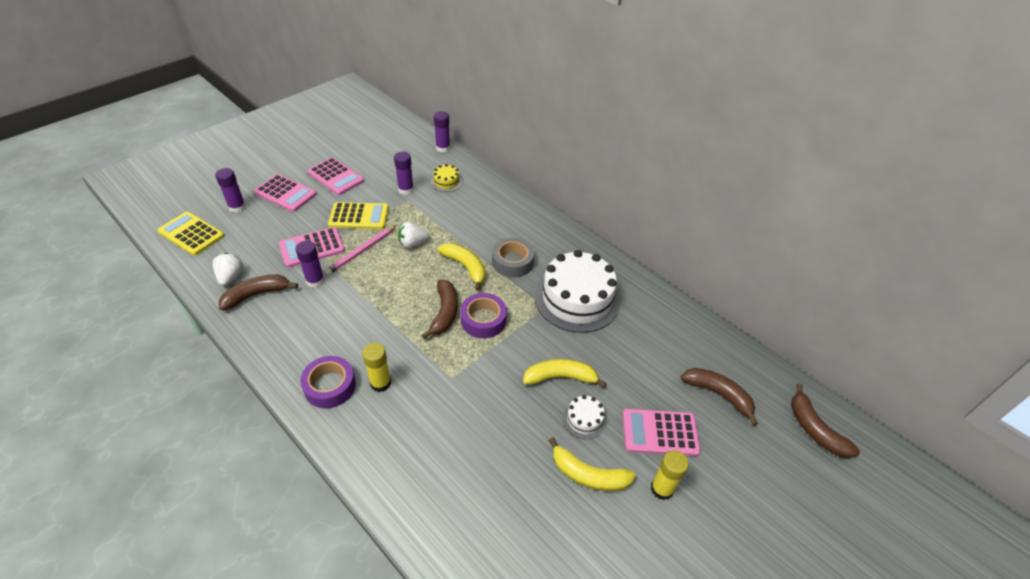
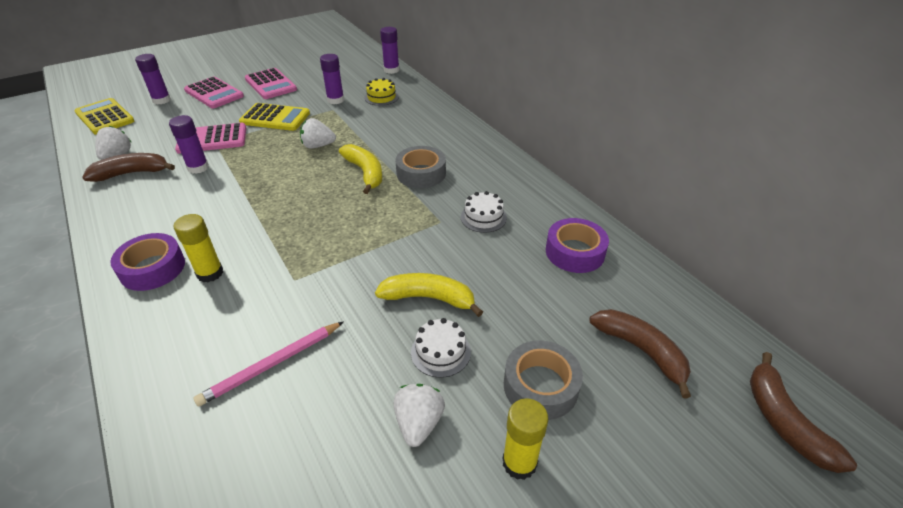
camera: 15 degrees right, 5 degrees down
(361, 251) = (260, 147): pink pencil -> pink pencil (272, 365)
(444, 313) = (320, 213): brown banana -> none
(483, 320) = (361, 225): purple tape -> purple tape (575, 252)
(577, 298) = (483, 217): white cake -> white cake, size x0.43
(588, 475) = (419, 423): yellow banana -> white strawberry
(660, 433) = (540, 386): pink calculator -> grey tape

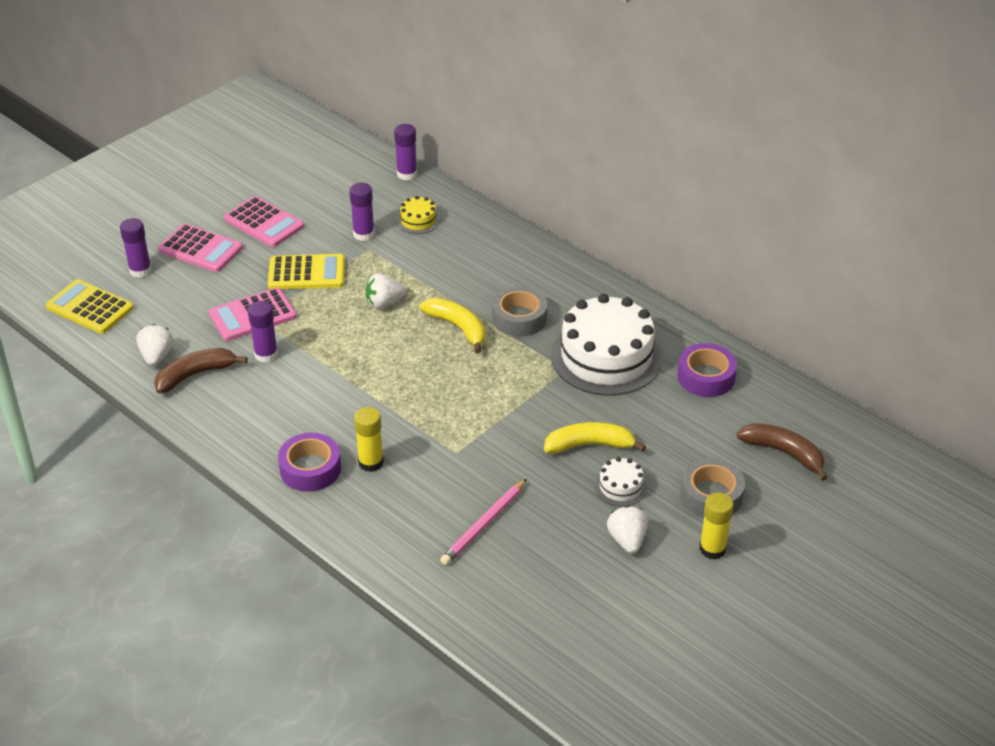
camera: 15 degrees left, 0 degrees up
(483, 217) = (606, 357): white cake -> white cake, size x2.30
(784, 421) = (898, 483): brown banana -> none

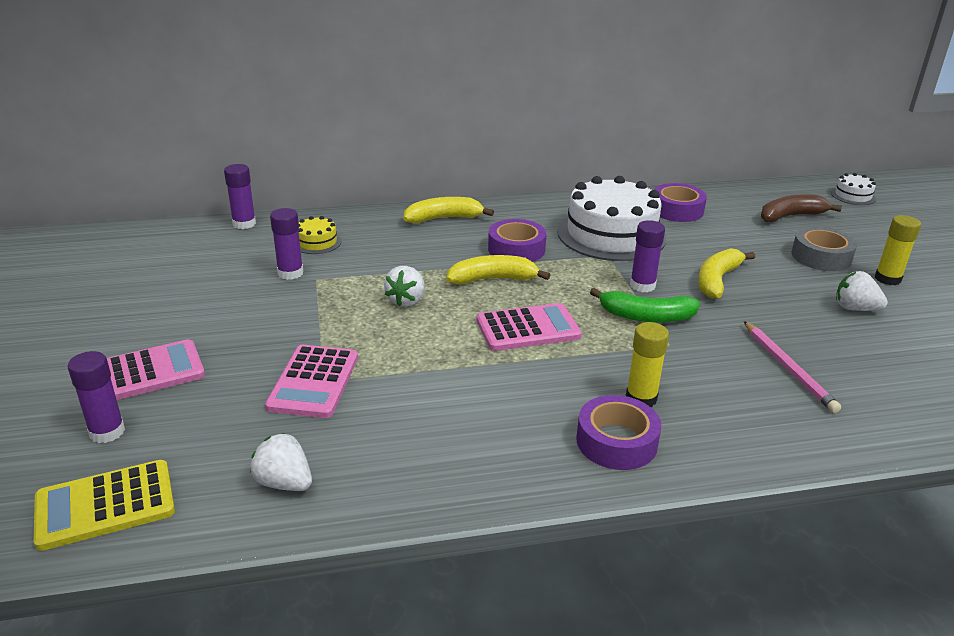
camera: 55 degrees left, 10 degrees down
(195, 375) = (360, 464): brown banana -> none
(264, 223) = (176, 317): pink calculator -> pink calculator (528, 328)
(266, 354) = (391, 398): purple glue stick -> purple glue stick (642, 285)
(306, 273) = (297, 324): yellow calculator -> none
(485, 426) = (646, 316): none -> green banana
(519, 318) = (516, 249): grey tape -> purple tape
(528, 258) = (444, 218): none -> yellow banana
(620, 487) = (782, 287): white cake -> white cake (853, 196)

